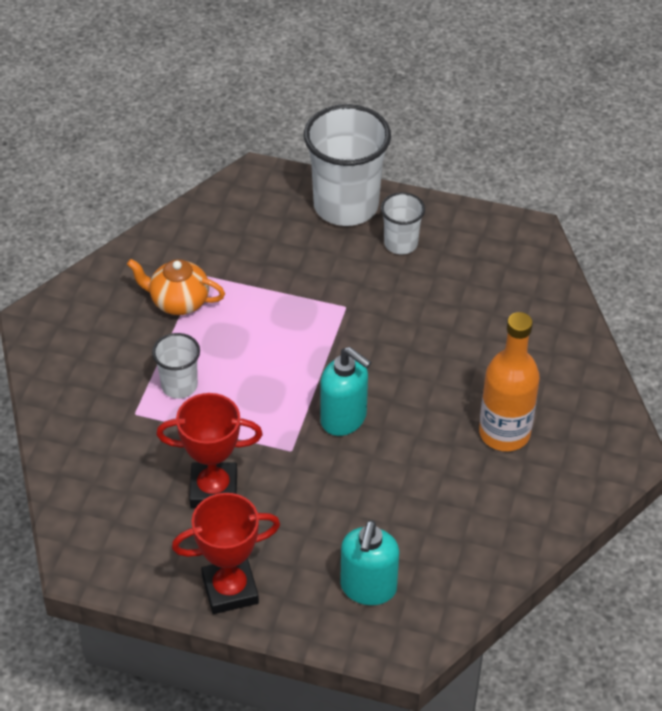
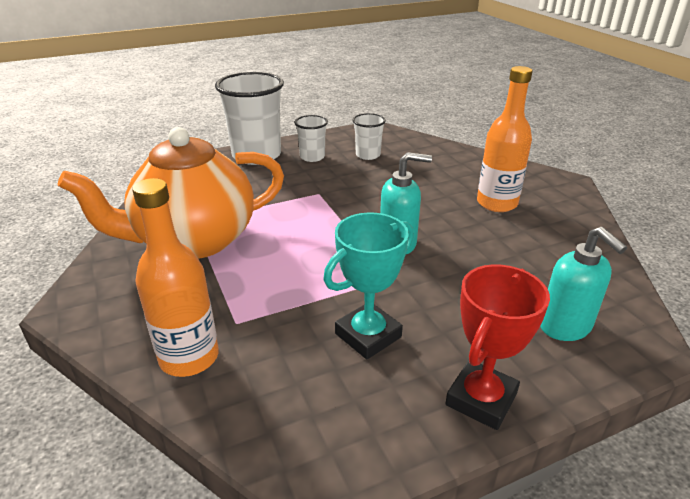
camera: 40 degrees left, 15 degrees down
(79, 423) = (189, 357): none -> orange bottle
(178, 302) = (194, 241): orange teapot -> orange teapot, size x2.18
(179, 386) = (253, 286): white cup -> white cup (368, 155)
(213, 489) = (368, 335): red trophy -> turquoise trophy

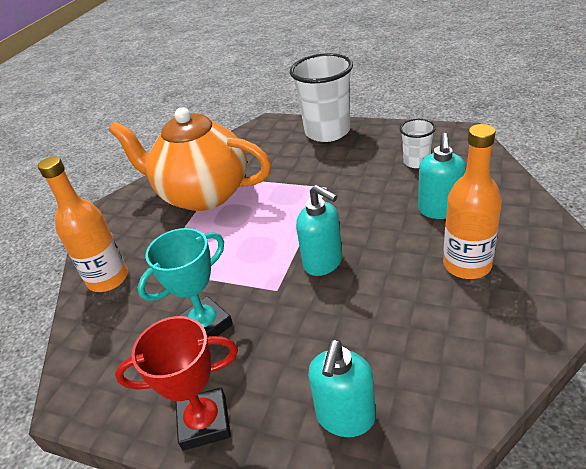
camera: 50 degrees right, 5 degrees up
(312, 157) = (367, 148): white cup -> none
(368, 335) = (205, 326): turquoise trophy -> turquoise trophy turned 45 degrees counterclockwise
(430, 179) = (439, 210): none -> turquoise soap dispenser

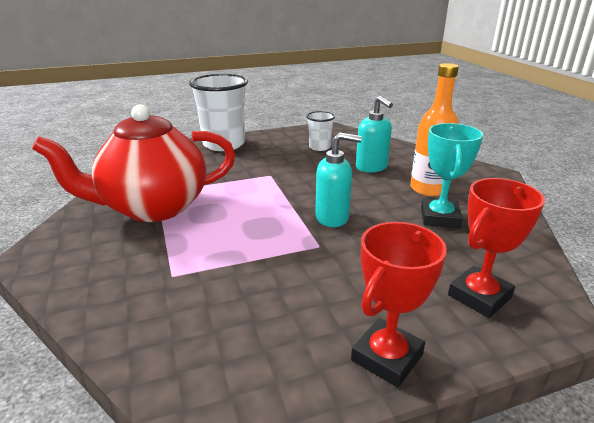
camera: 45 degrees left, 10 degrees down
(108, 279) = (122, 302): orange bottle -> none
(203, 194) = (153, 207): orange teapot -> red teapot
(205, 326) = (289, 293): turquoise trophy -> turquoise trophy (439, 218)
(345, 417) = (479, 296): turquoise soap dispenser -> red trophy

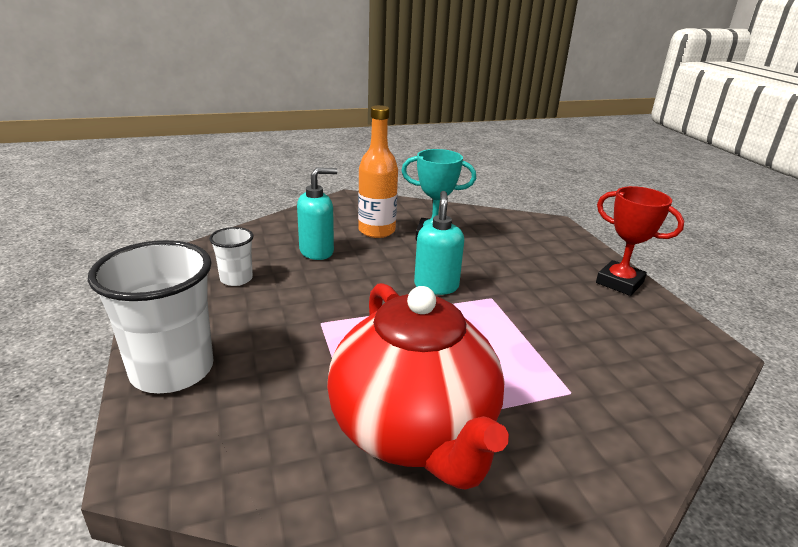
camera: 90 degrees left, 0 degrees up
(479, 296) = (541, 241): red trophy -> none

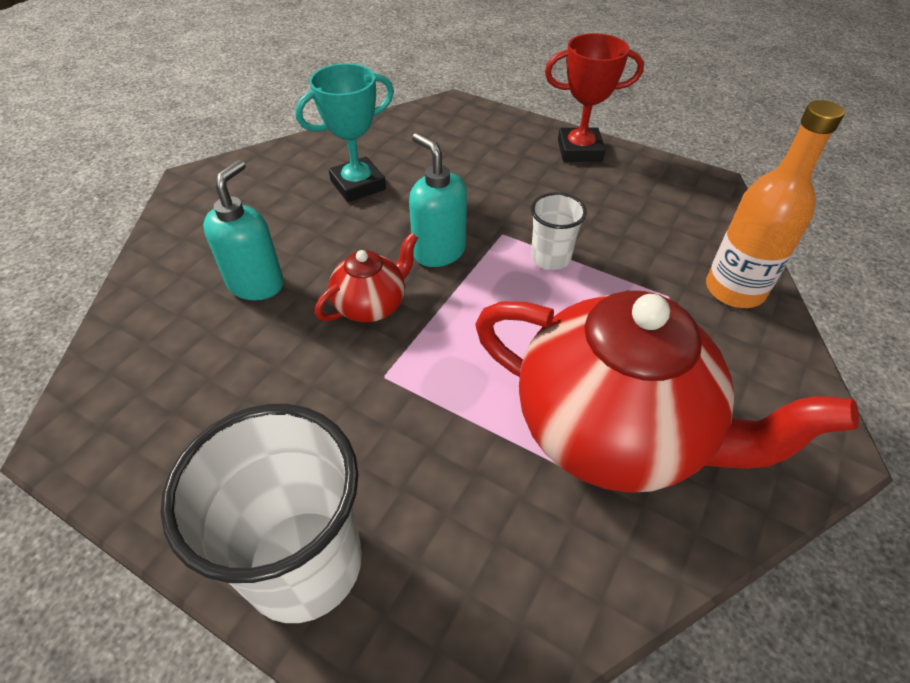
camera: 40 degrees left, 20 degrees up
(236, 279) = (207, 387): white cup -> white cup (550, 258)
(361, 289) = (371, 305): none -> red teapot
(376, 231) = (288, 213): orange bottle -> orange bottle (734, 290)

